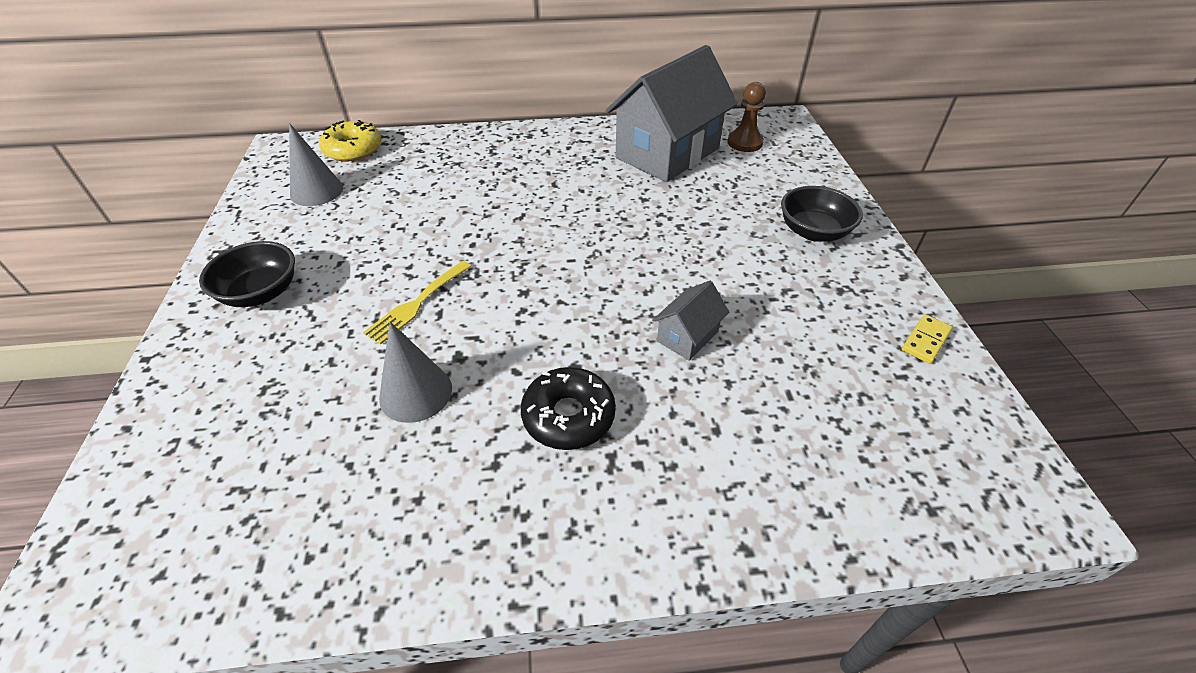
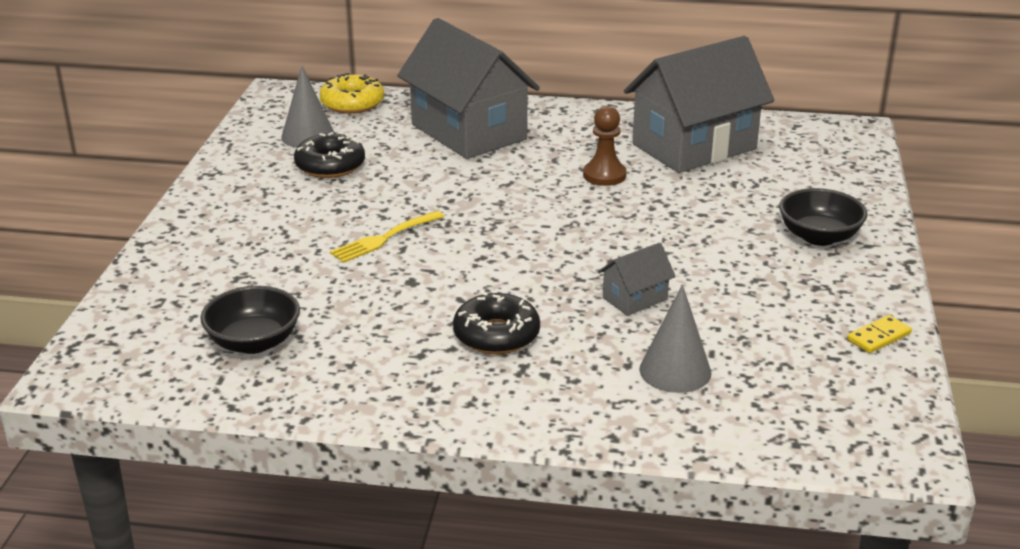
camera: 15 degrees right, 15 degrees down
(261, 293) = (243, 211): black bowl -> black bowl (254, 342)
(344, 222) = (330, 166): none -> black donut
(416, 393) = (366, 300): grey cone -> grey cone (675, 371)
(468, 165) = (468, 132): none -> grey house
(745, 143) = (791, 147): brown pawn -> brown pawn (604, 175)

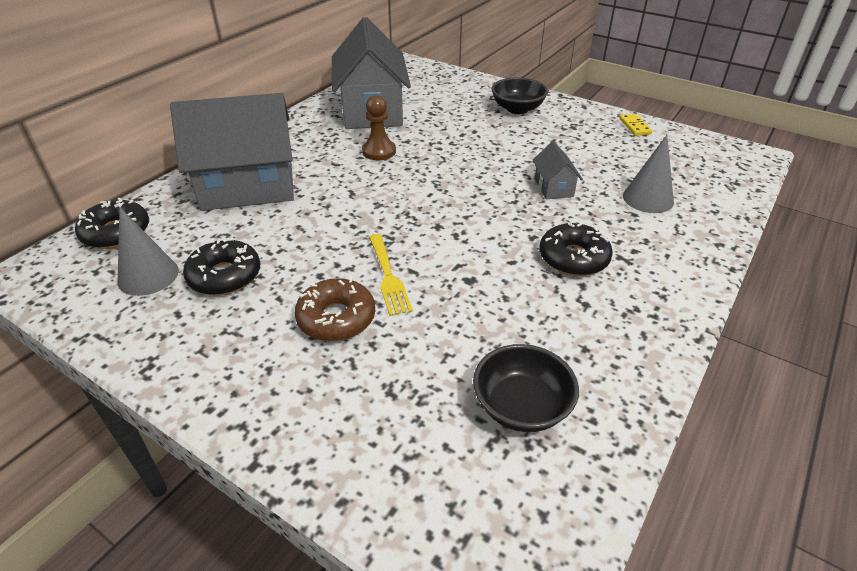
camera: 65 degrees left, 10 degrees up
(310, 230) = (336, 318): none -> brown donut
(352, 103) = (116, 232): yellow donut -> black donut

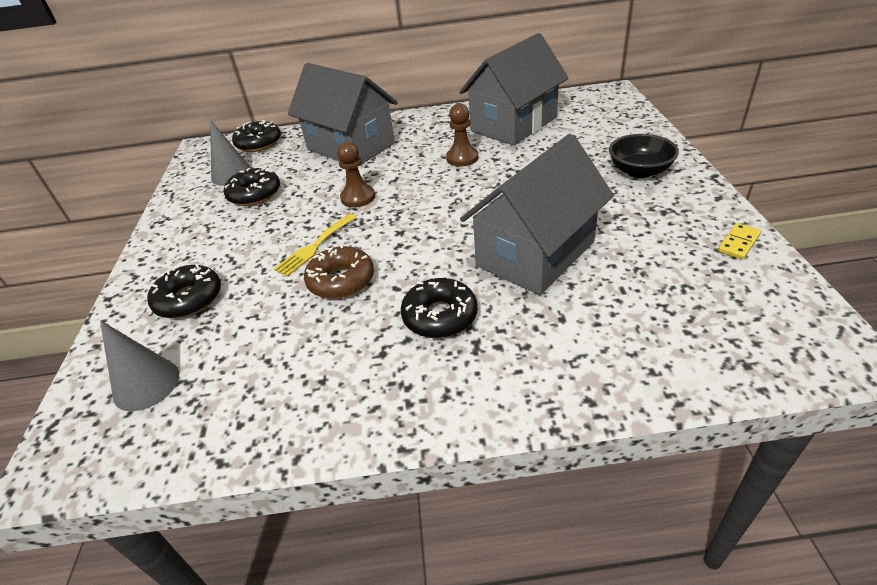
camera: 55 degrees right, 0 degrees up
(336, 318) = (252, 252): brown donut -> brown donut (341, 280)
(347, 222) = (358, 197): none -> brown pawn
(356, 392) = (189, 299): none -> black donut
(521, 406) = (227, 378): black bowl -> none
(553, 187) = (535, 254): grey house -> grey house, size x2.32
(648, 198) = (603, 315): grey cone -> grey cone (146, 384)

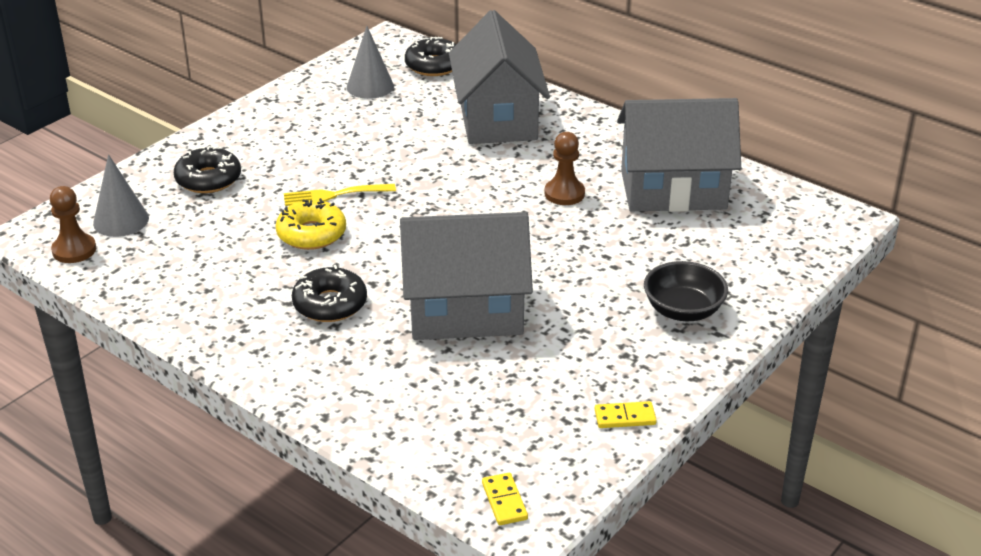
camera: 40 degrees right, 5 degrees down
(254, 194) = (359, 118): black donut -> none
(341, 280) = (311, 234): brown donut -> yellow donut
(358, 197) = (425, 174): brown pawn -> brown pawn (74, 250)
(805, 351) = (504, 501): none -> yellow domino

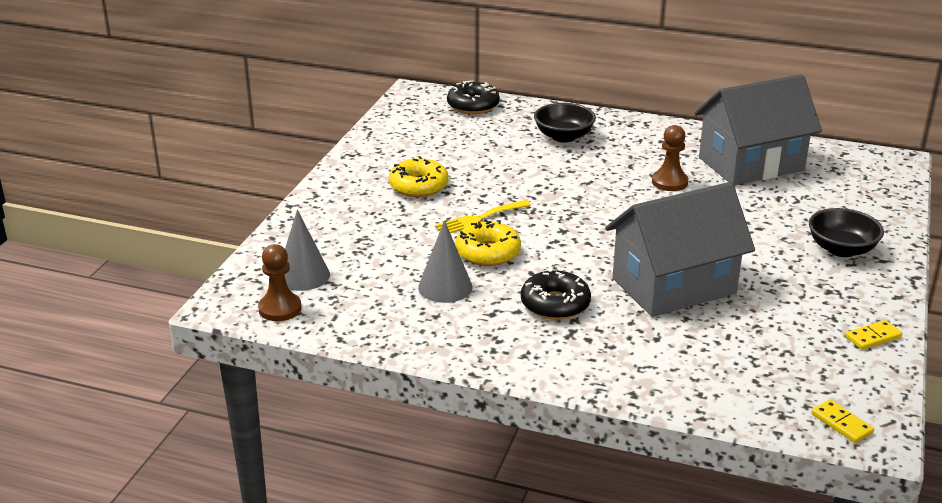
camera: 20 degrees left, 5 degrees down
(208, 179) = (355, 227): black donut -> none
(304, 147) = (418, 186): none -> yellow donut
(370, 86) = (433, 130): grey cone -> grey cone (445, 287)
(497, 119) = (563, 137): grey house -> black bowl

